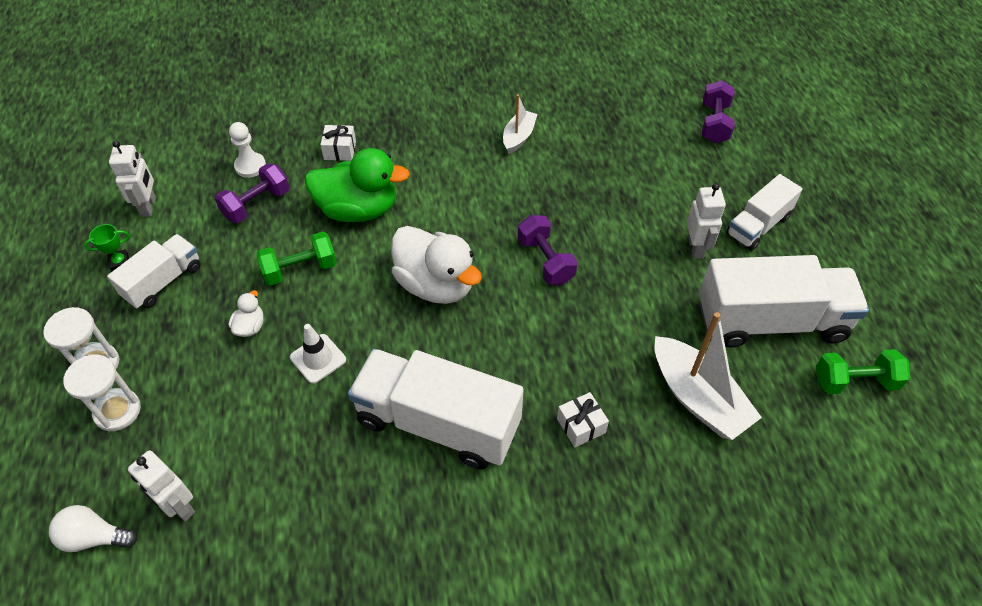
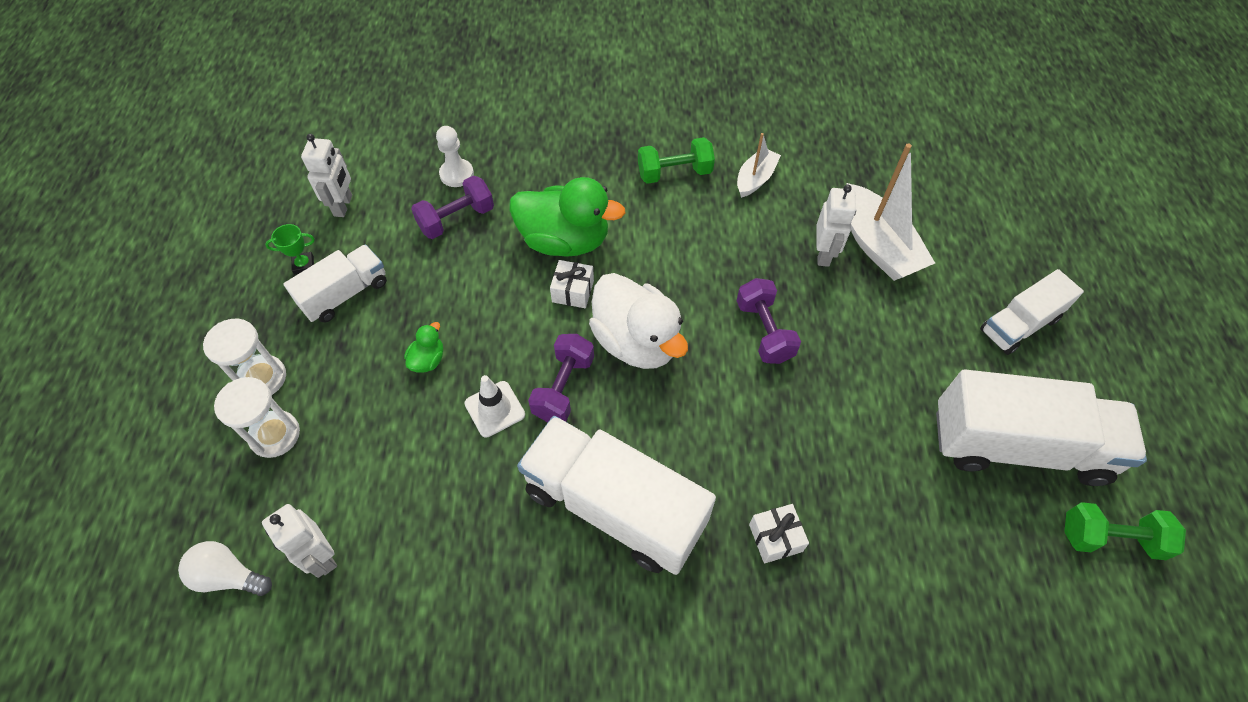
camera: 10 degrees right, 5 degrees up
(250, 326) = (428, 360): white duck -> green duck
(300, 269) = (491, 301): green dumbbell -> green dumbbell (674, 173)
(340, 150) = (555, 168): white gift -> white gift (573, 291)
(696, 248) = (941, 341): white robot -> white robot (823, 254)
(698, 398) = (917, 527): white boat -> white boat (877, 245)
(714, 123) = (985, 192): purple dumbbell -> purple dumbbell (563, 387)

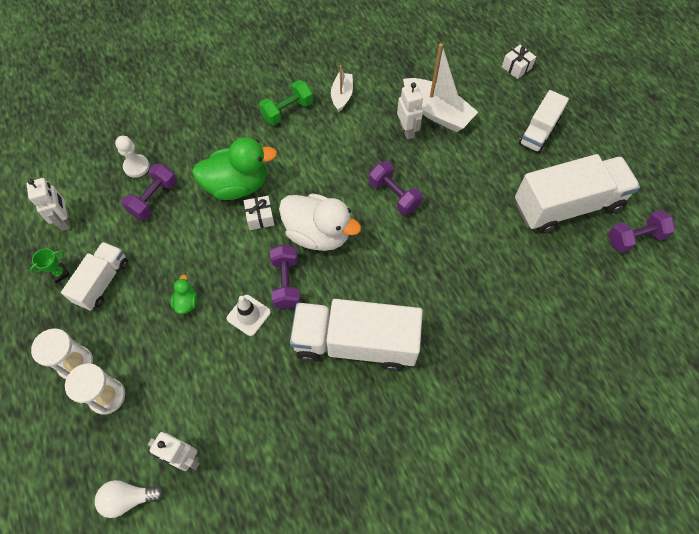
camera: 25 degrees left, 5 degrees up
(775, 538) = (458, 318): white gift -> white gift (516, 67)
(1110, 538) = (635, 238): green dumbbell -> purple dumbbell

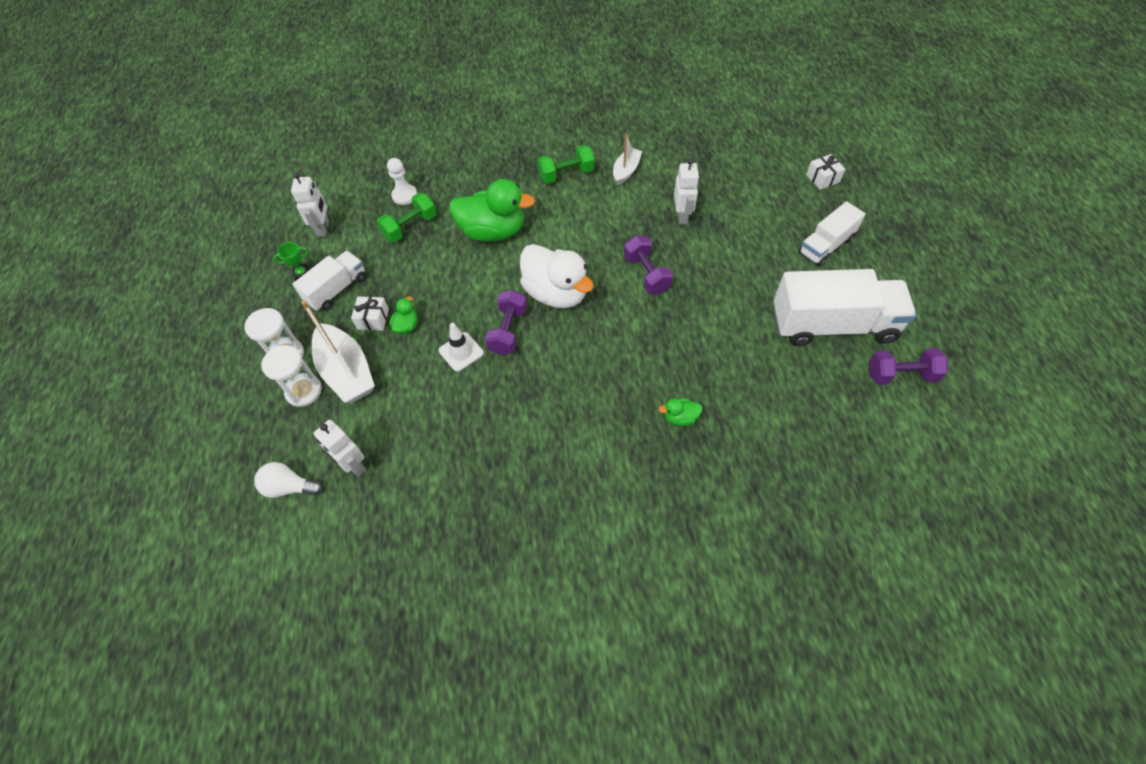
camera: 20 degrees right, 5 degrees down
(154, 199) = (410, 227): purple dumbbell -> green dumbbell
(260, 217) = (504, 265): white gift -> white gift (373, 319)
(355, 343) = (557, 403): white truck -> none
(437, 112) = (720, 205): white boat -> white boat (347, 372)
(467, 326) = (680, 417): none -> green duck

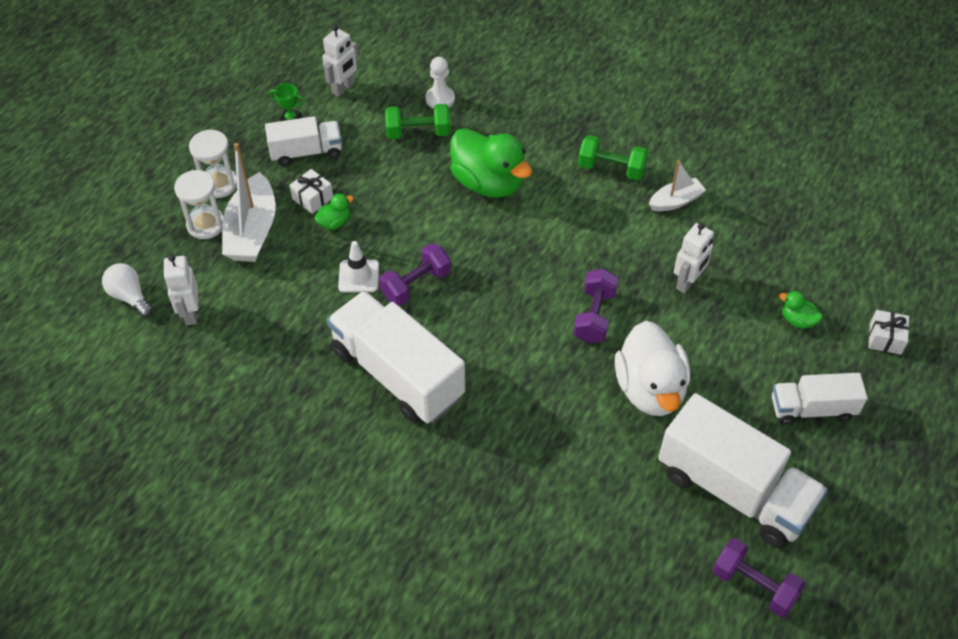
camera: 35 degrees right, 5 degrees down
(554, 400) = (397, 374): none -> white truck
(556, 293) = (491, 278): white duck -> white duck (650, 389)
(680, 417) = (493, 468): green duck -> green duck (797, 320)

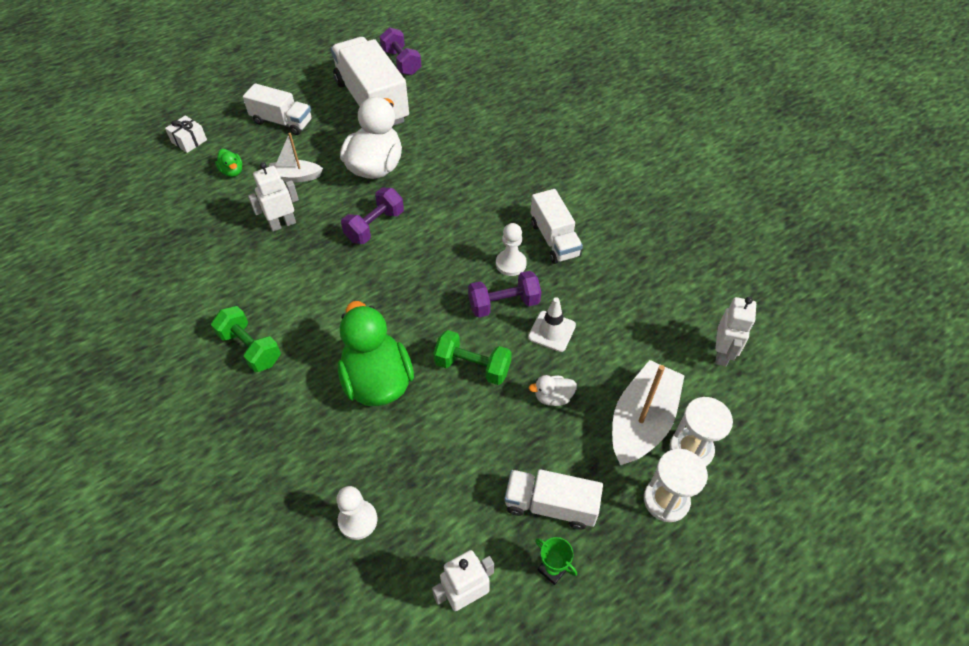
camera: 155 degrees left, 0 degrees up
(130, 297) = (782, 394): white light bulb -> none
(312, 198) = (565, 437): white gift -> none
(334, 222) = (553, 397): green duck -> white duck
(397, 374) = (554, 239): white truck -> white truck, size x0.57
(418, 133) = (411, 478): green dumbbell -> green dumbbell (472, 366)
(430, 328) = (511, 264): none -> white pawn
(675, 201) = (225, 293): white boat -> white boat (295, 177)

